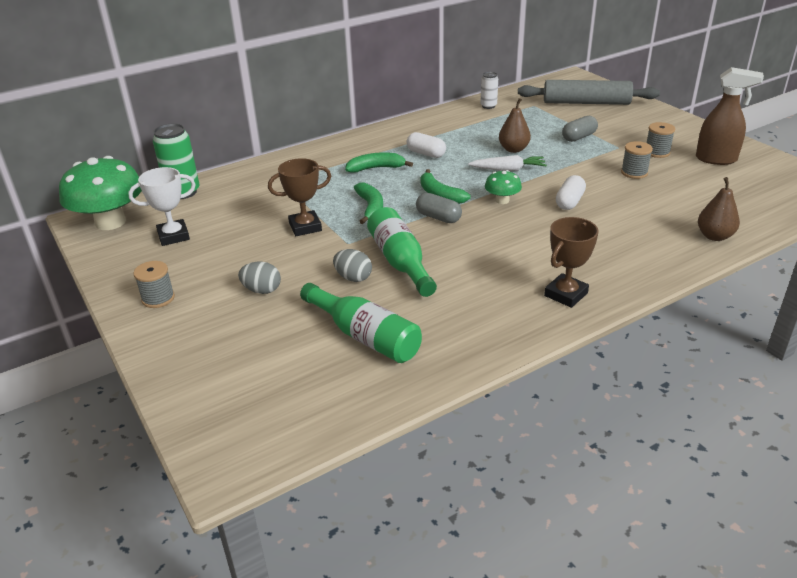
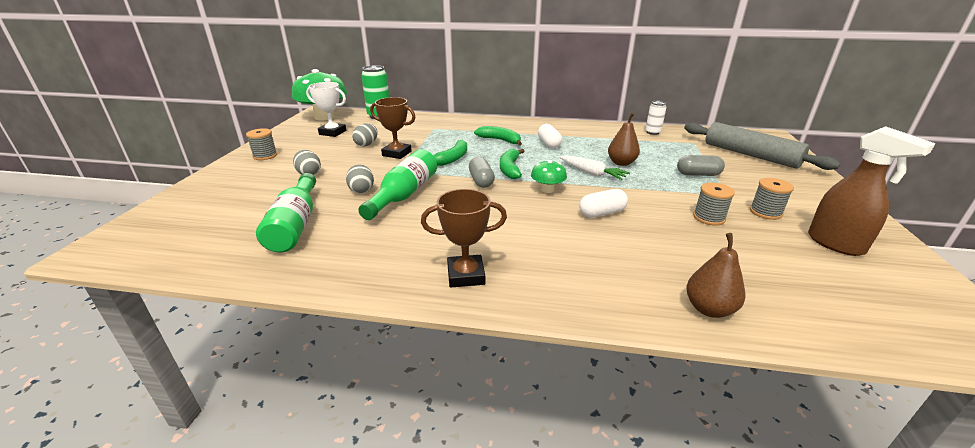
camera: 40 degrees right, 5 degrees down
(249, 232) = (366, 144): none -> grey egg

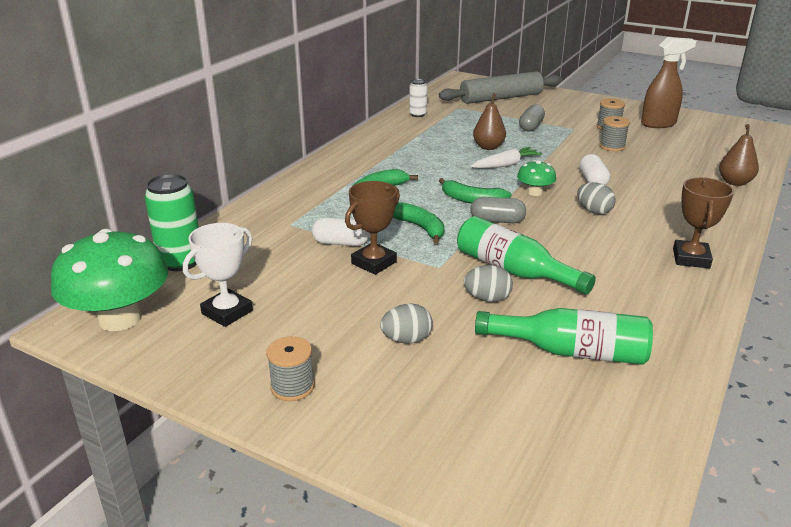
camera: 70 degrees left, 0 degrees up
(366, 144) = (316, 283): grey egg -> grey egg (594, 211)
(549, 144) = (411, 166): white capsule -> white capsule (341, 243)

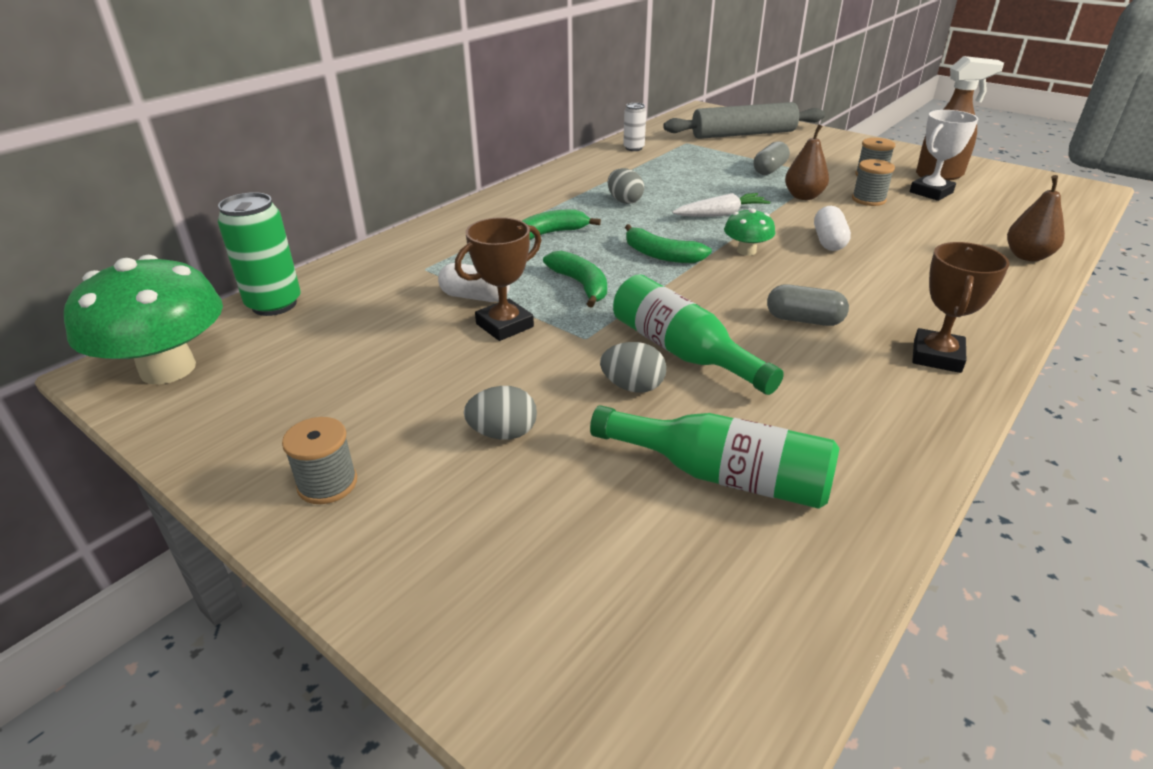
camera: 10 degrees right, 5 degrees up
(227, 312) = (296, 373): white trophy -> white trophy (931, 192)
(488, 147) = (706, 191): brown pear -> brown pear (803, 196)
(497, 221) = (684, 284): grey capsule -> grey capsule (804, 320)
(594, 211) = (818, 281): grey egg -> grey egg (624, 201)

